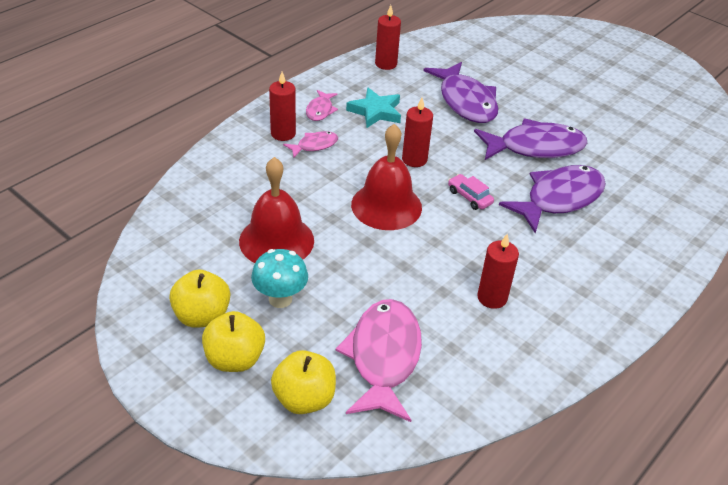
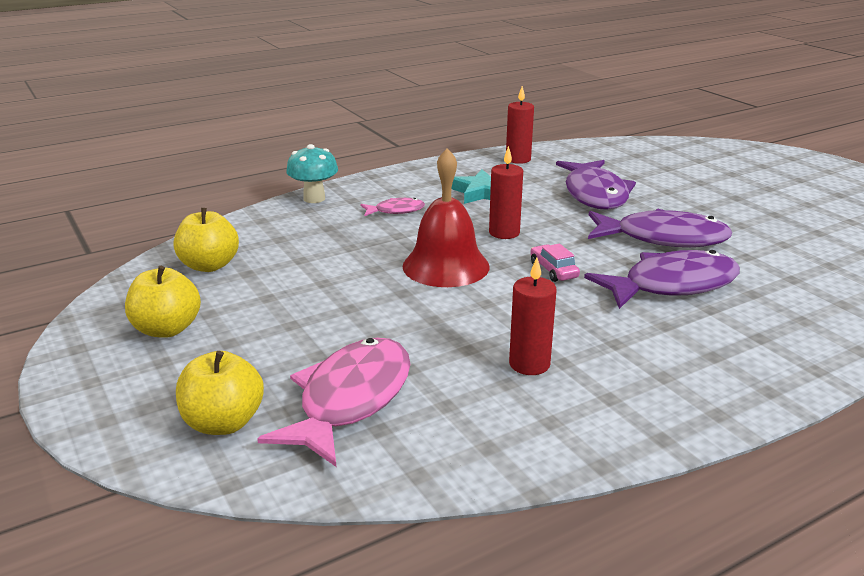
camera: 20 degrees right, 15 degrees down
(235, 359) = (172, 372): yellow apple -> yellow apple (209, 266)
(276, 240) = (298, 279): red bell -> none
(280, 299) = (265, 327): turquoise mushroom -> turquoise mushroom (314, 198)
(283, 134) = (368, 199): red candle -> none
(320, 110) = (421, 186): pink fish -> none

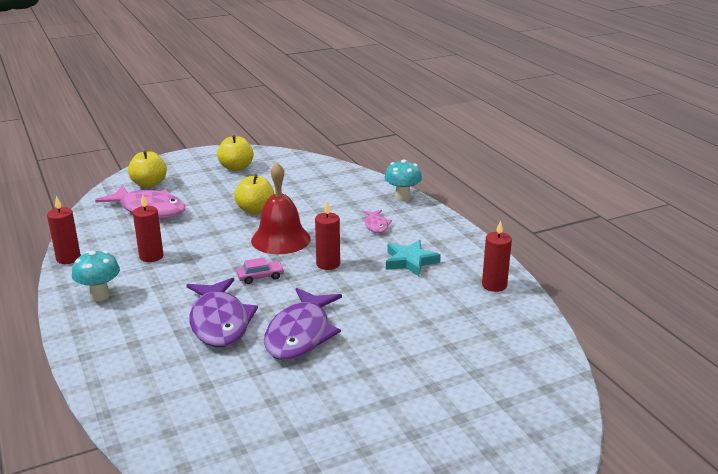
camera: 95 degrees right, 0 degrees up
(209, 266) = (304, 172): yellow apple -> yellow apple (255, 210)
(568, 457) = (68, 258): none -> red candle
(595, 194) = (402, 315): purple fish -> none
(668, 390) = (100, 295): none -> turquoise mushroom

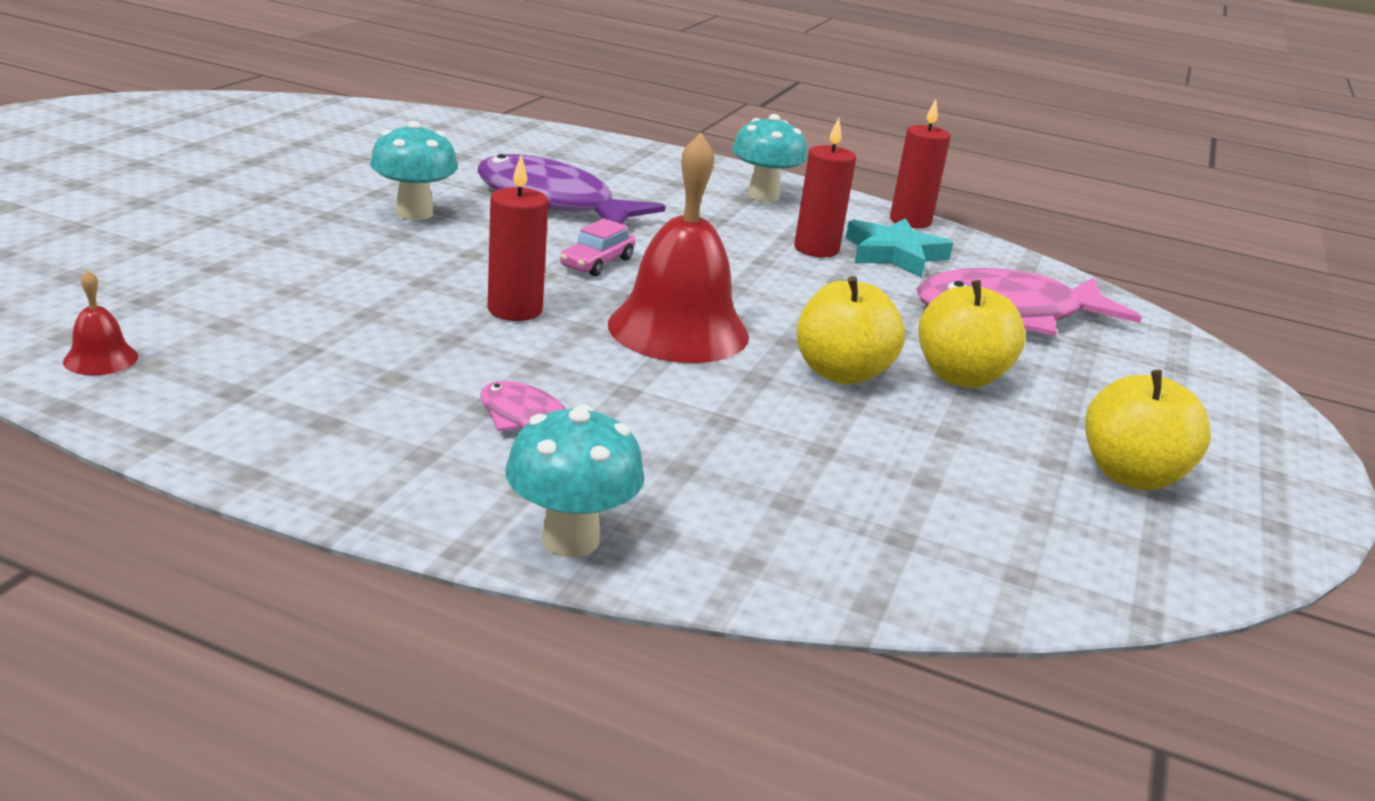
camera: 135 degrees right, 0 degrees up
(149, 184) = (1148, 364): yellow apple -> yellow apple (960, 376)
(300, 334) = (414, 213): purple fish -> turquoise mushroom
(410, 261) = (348, 358): turquoise star -> turquoise star (894, 254)
(494, 285) = (100, 359): red candle -> red bell

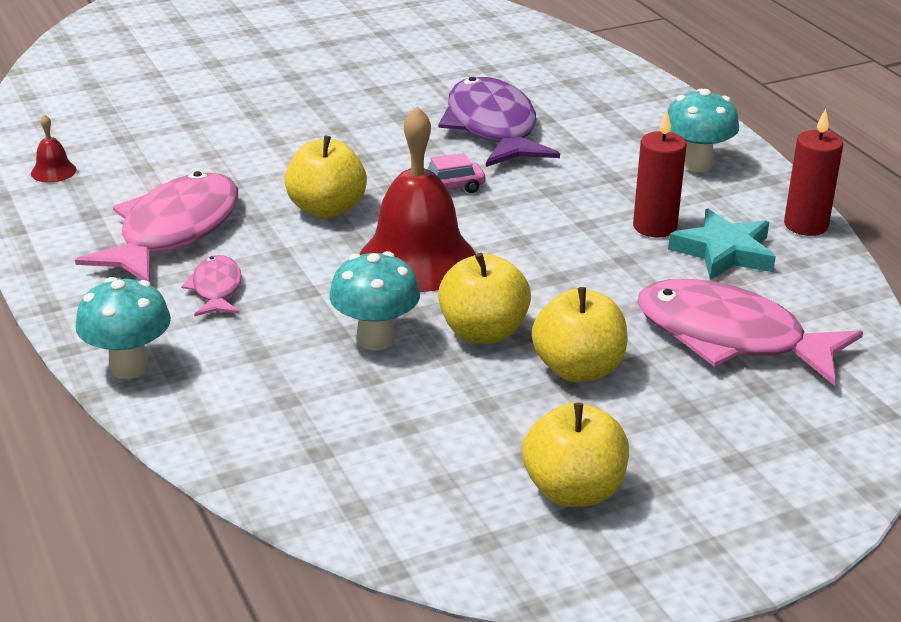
camera: 45 degrees right, 5 degrees up
(379, 379) = (173, 232): none -> pink fish
(414, 213) = (374, 113): turquoise mushroom -> turquoise mushroom (375, 339)
(515, 310) = (327, 209): red candle -> yellow apple

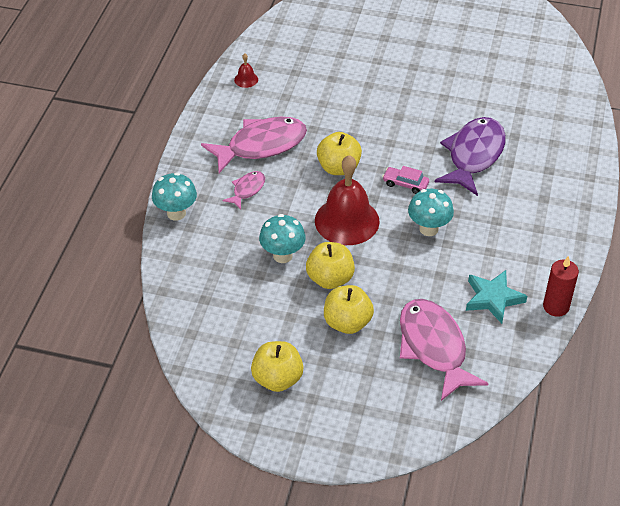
camera: 40 degrees right, 15 degrees up
(655, 227) = (478, 264): red candle -> none
(696, 164) = (550, 236): turquoise mushroom -> turquoise mushroom (428, 229)

